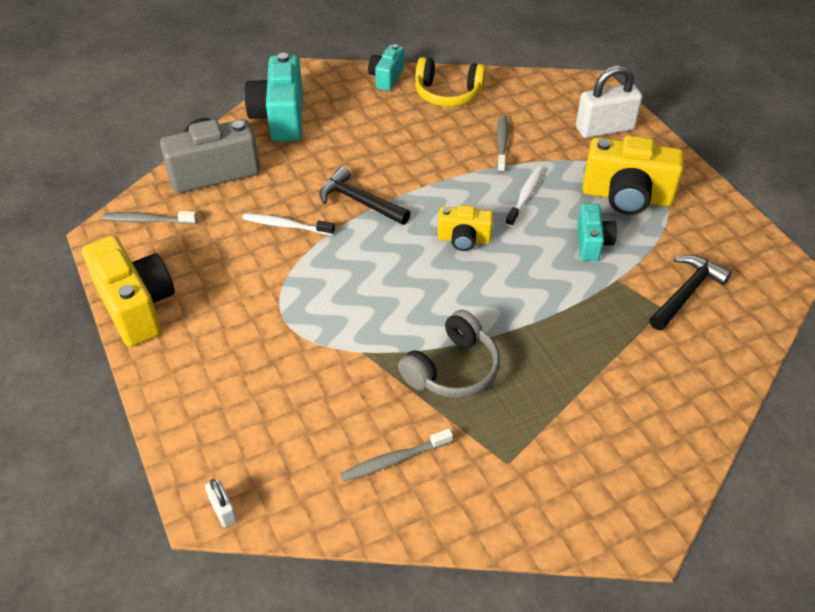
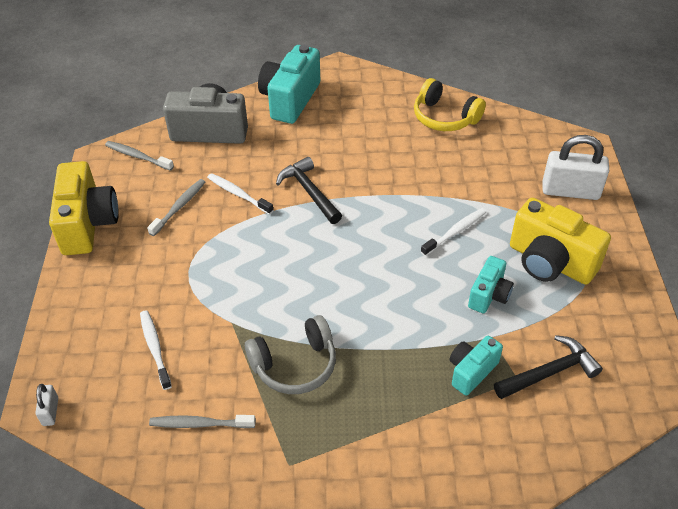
camera: 25 degrees right, 0 degrees up
(297, 405) = (155, 348): none -> white toothbrush
(386, 78) = (400, 88): turquoise camera -> turquoise camera (471, 371)
(464, 239) = (376, 254): yellow camera -> none
(502, 143) = (464, 177): grey toothbrush -> grey toothbrush (179, 207)

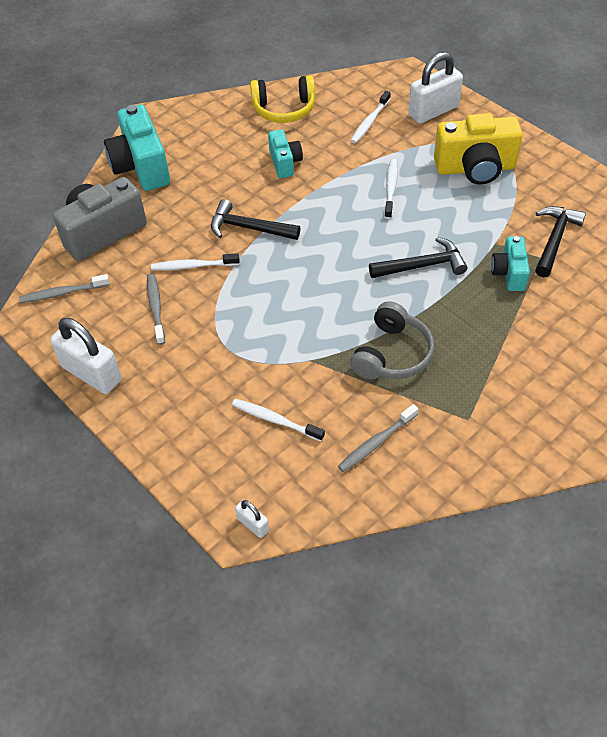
camera: 40 degrees left, 5 degrees up
(88, 224) = (91, 373): yellow camera -> white padlock
(405, 312) = (422, 265): none -> black hammer
(489, 295) = (463, 216): turquoise camera -> turquoise camera (285, 163)
(503, 167) = (369, 122): none -> white toothbrush

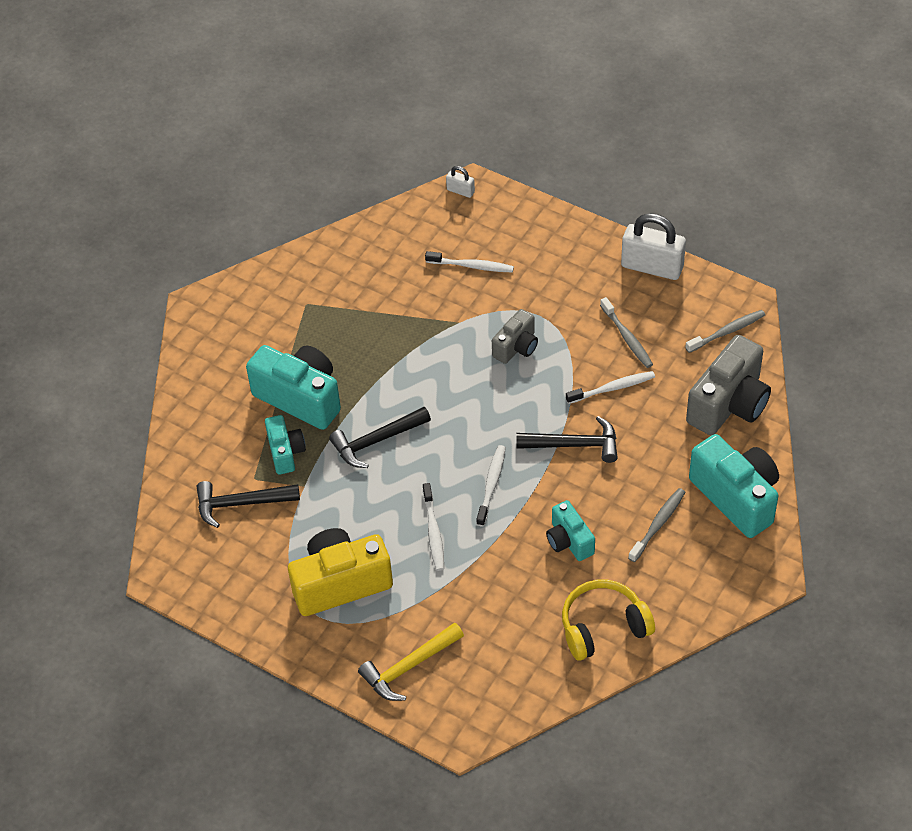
camera: 165 degrees right, 0 degrees up
(263, 322) = (516, 347): none -> grey camera
(369, 122) = (486, 630): white toothbrush -> white toothbrush (491, 484)
(376, 442) = (380, 268): grey toothbrush -> grey toothbrush (658, 524)
(392, 354) = (385, 344): grey headphones -> none
(433, 111) = (409, 667): white padlock -> yellow hammer
(488, 319) = (300, 398): none -> turquoise camera
(554, 239) = (241, 504): black hammer -> black hammer turned 75 degrees clockwise

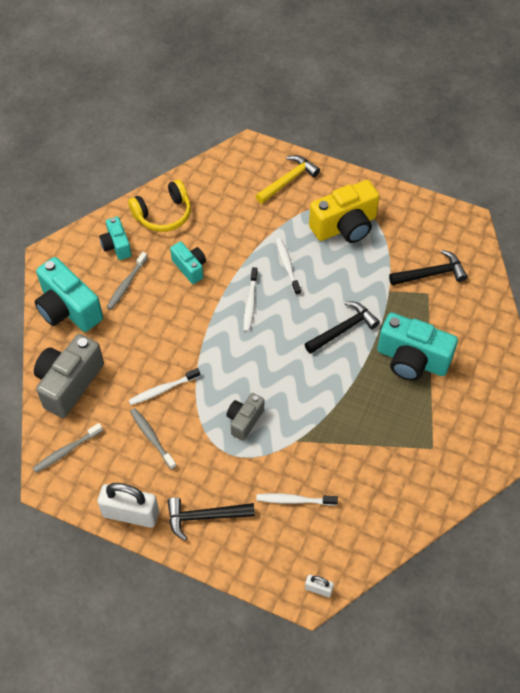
camera: 170 degrees right, 5 degrees up
(285, 452) = (410, 315): turquoise camera -> turquoise camera (116, 246)
(574, 444) = (190, 339): black hammer -> black hammer (204, 517)

